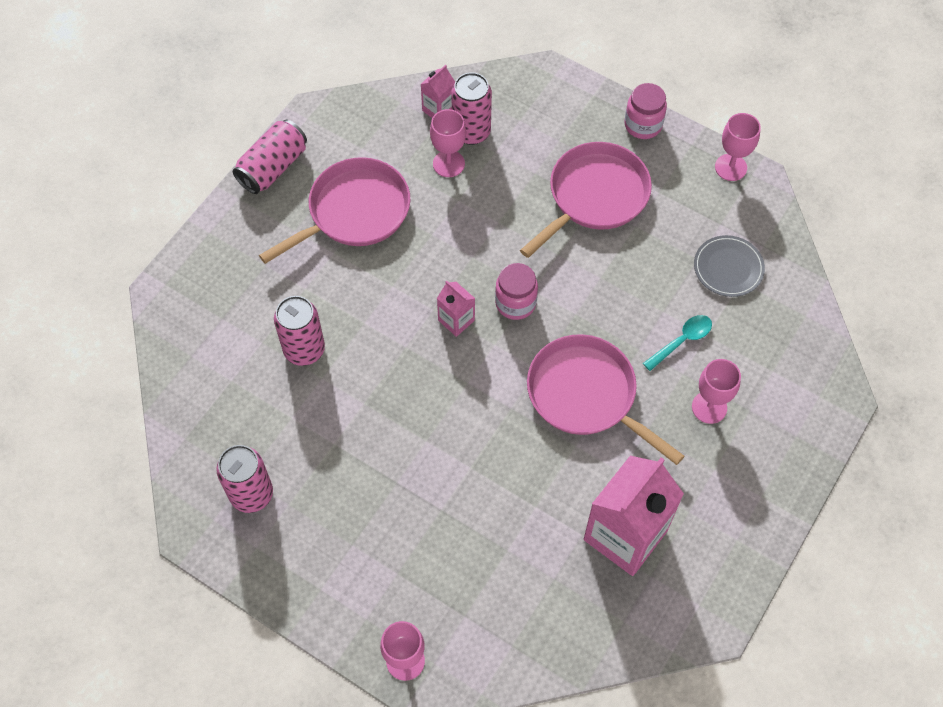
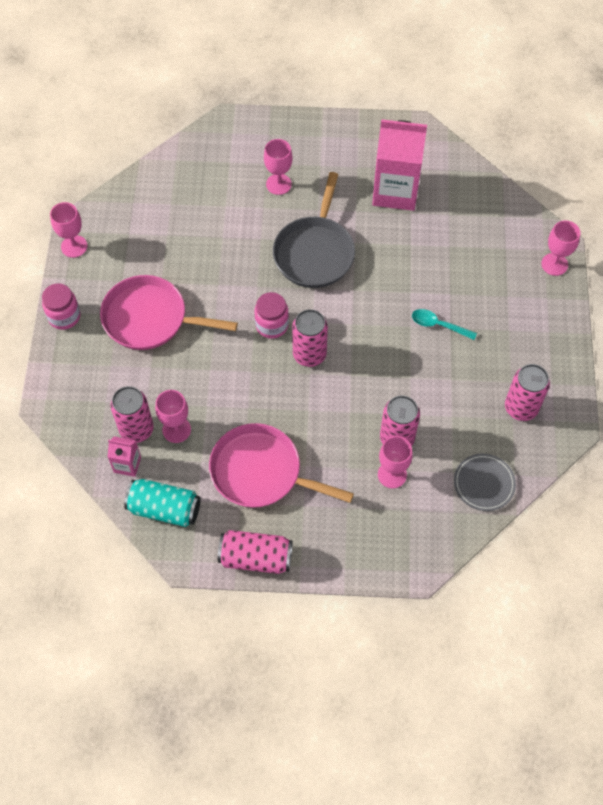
camera: 120 degrees left, 0 degrees up
(269, 323) = (392, 474): none -> pink goblet
(373, 119) = (164, 509): none -> turquoise can
(456, 320) = (309, 354): pink carton -> pink can
(586, 395) = (315, 252): pink pan -> grey pan
(682, 341) = (239, 217): turquoise spoon -> turquoise spoon (438, 325)
(728, 268) = (164, 215): grey plate -> grey plate (484, 483)

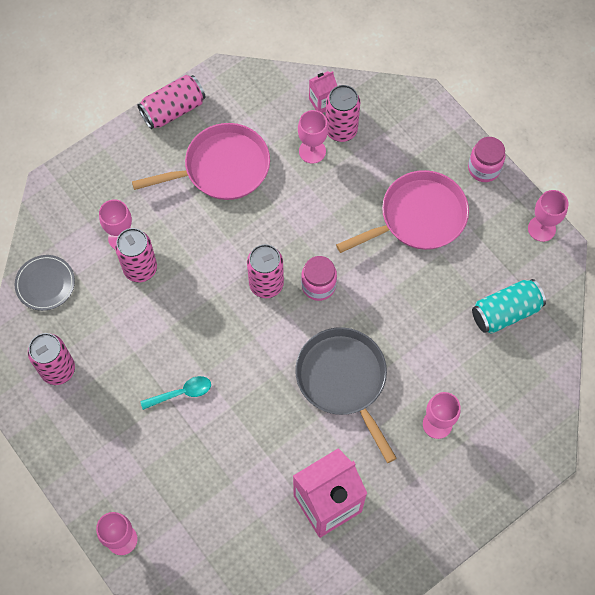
camera: 140 degrees right, 5 degrees up
(164, 509) = (266, 94): turquoise can -> turquoise can (505, 312)

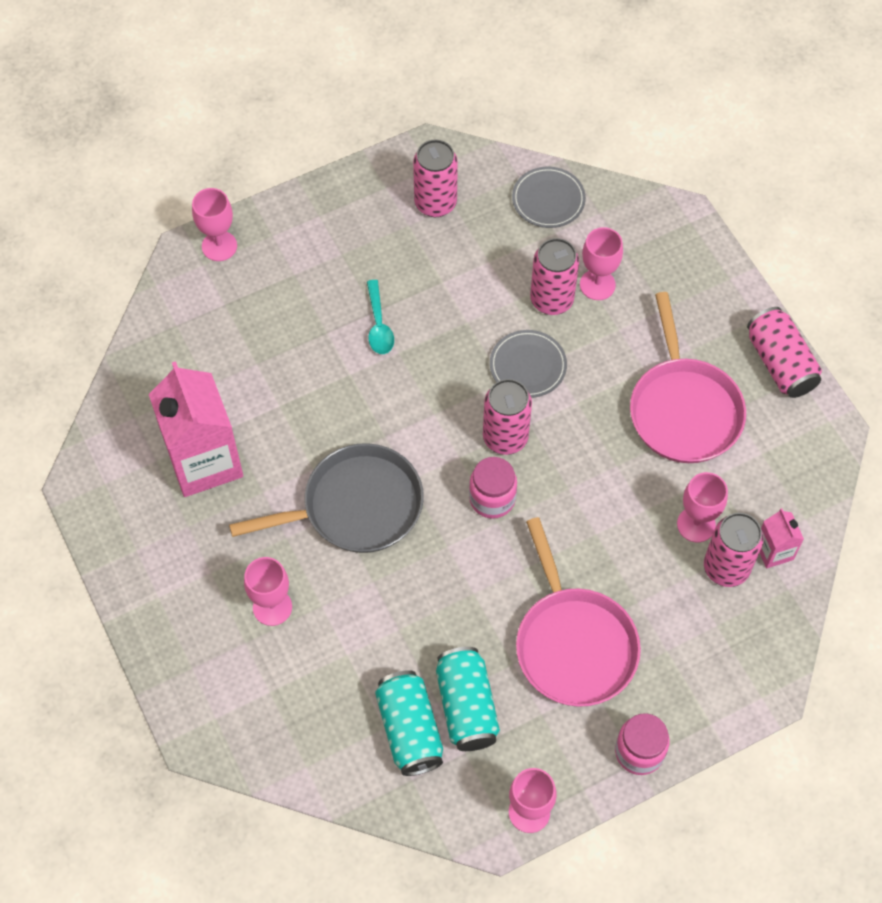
camera: 100 degrees right, 5 degrees down
(202, 277) = (528, 366): none -> grey plate
(479, 278) = (466, 706): none -> turquoise can

